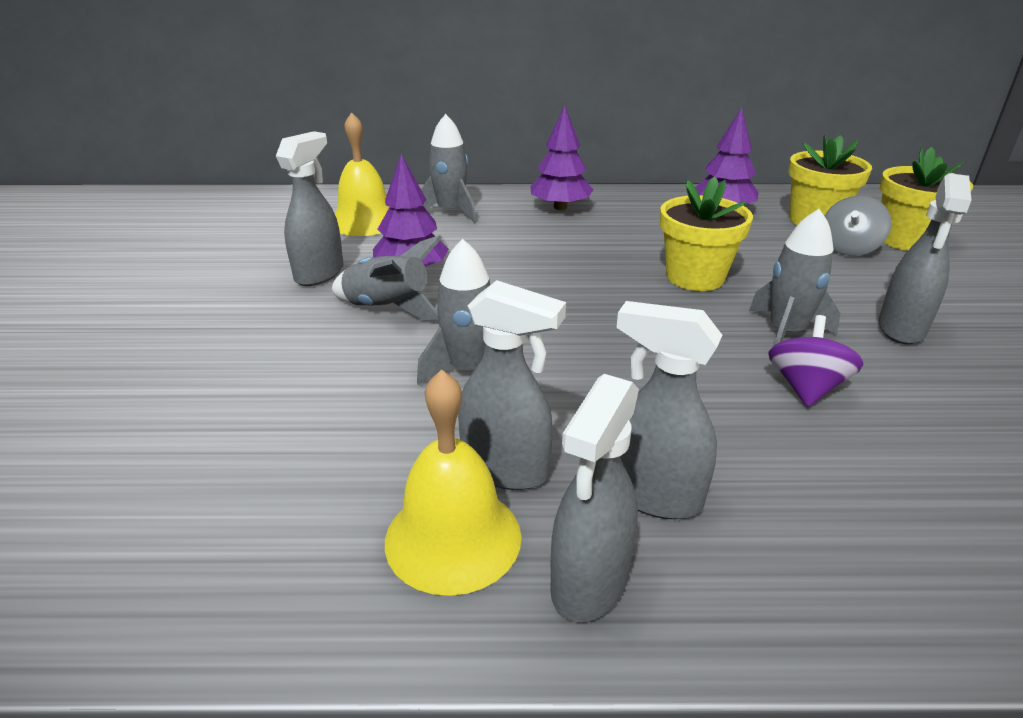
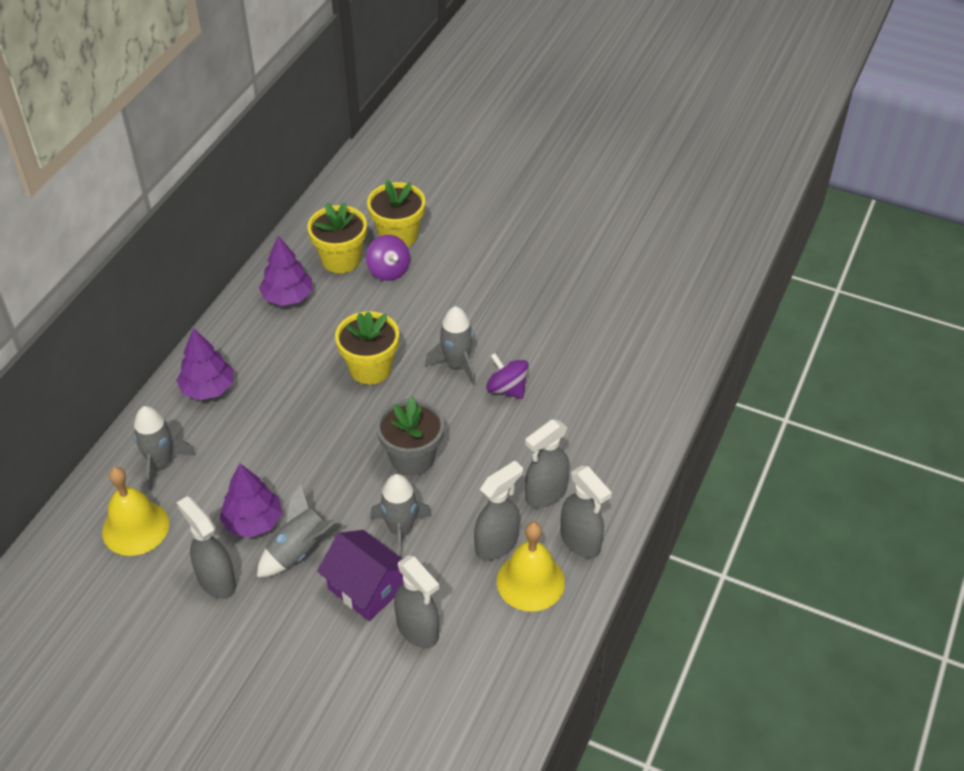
camera: 65 degrees left, 15 degrees up
(355, 370) = (366, 588): none -> purple house
(594, 344) = (412, 458): none -> grey flower pot
(848, 248) = (388, 270): grey spinning top -> purple spinning top
(901, 329) = (484, 313): grey spray bottle -> grey spray bottle (418, 630)

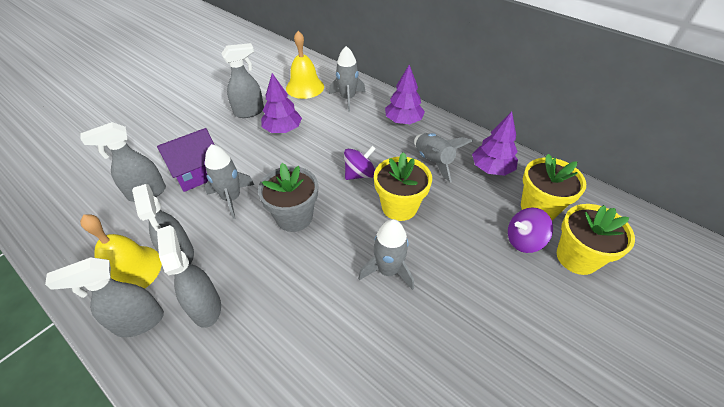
camera: 105 degrees right, 0 degrees up
(299, 550) = (248, 146): grey rocket -> grey rocket (433, 161)
(507, 389) = (344, 307): purple spinning top -> purple spinning top (360, 174)

